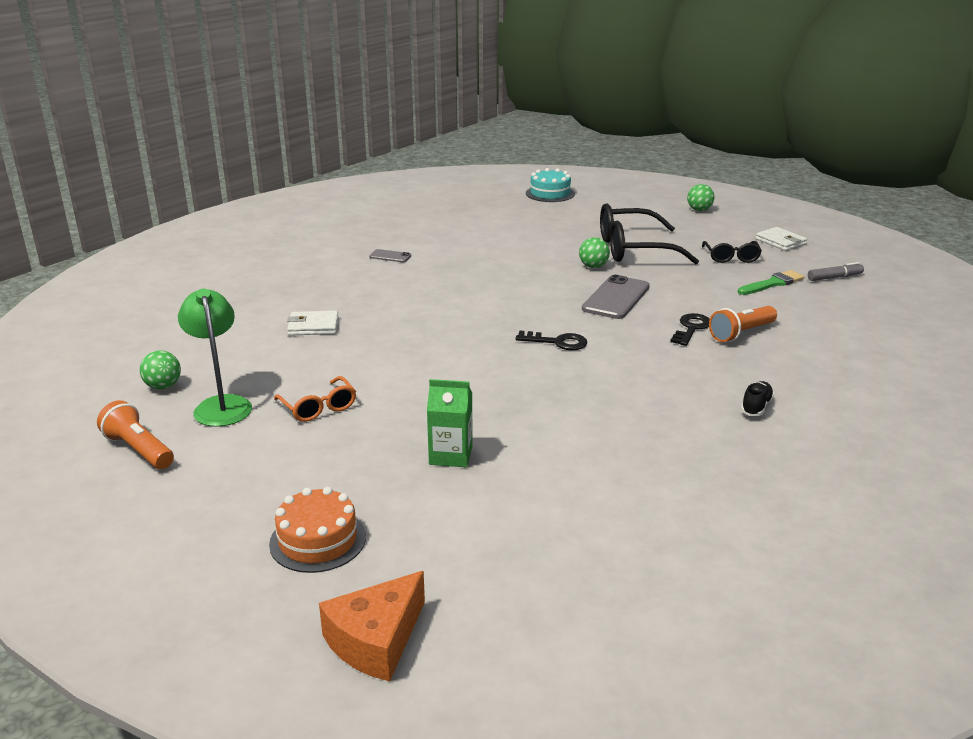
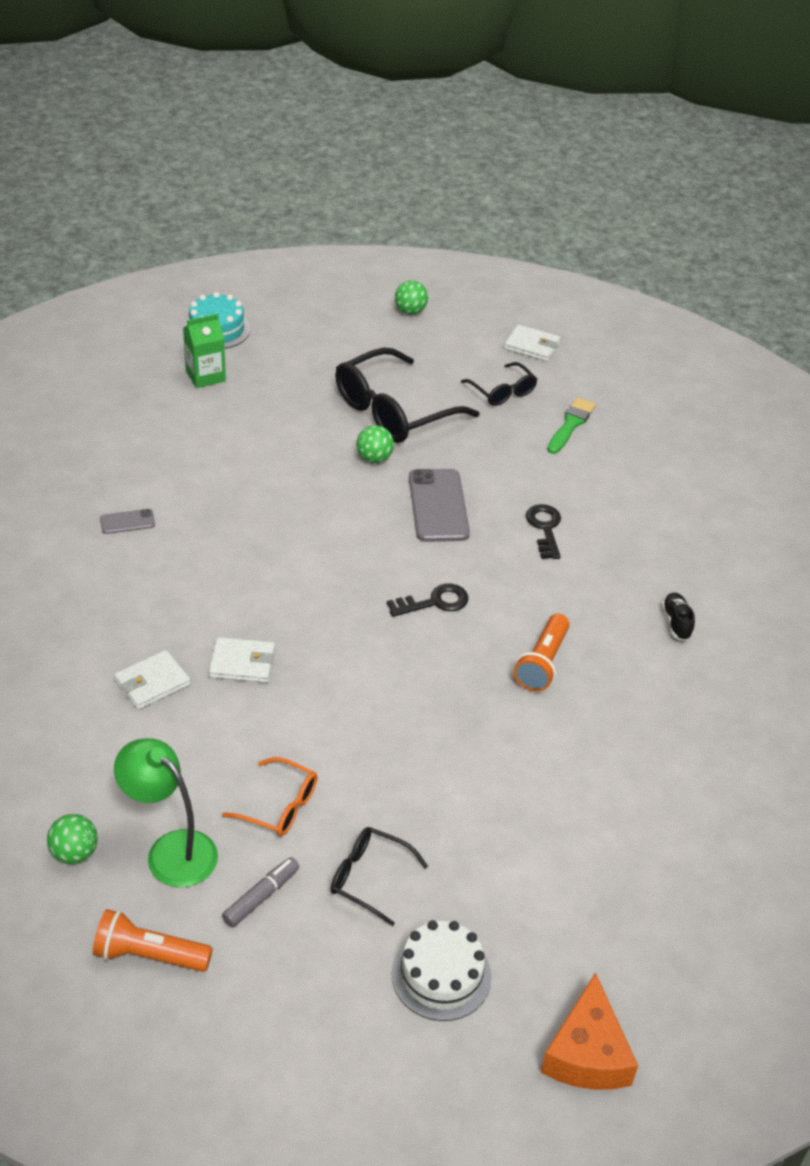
camera: 35 degrees left, 15 degrees up
(318, 540) = (441, 975): orange cake -> white cake
(333, 465) = (368, 878): none -> black glasses
(382, 334) = (242, 663): none -> white wallet
(451, 455) = (466, 811): green carton -> green carton (205, 376)
(741, 333) = (595, 518): orange flashlight -> orange flashlight (542, 663)
(834, 277) = (620, 393): grey marker -> grey marker (261, 897)

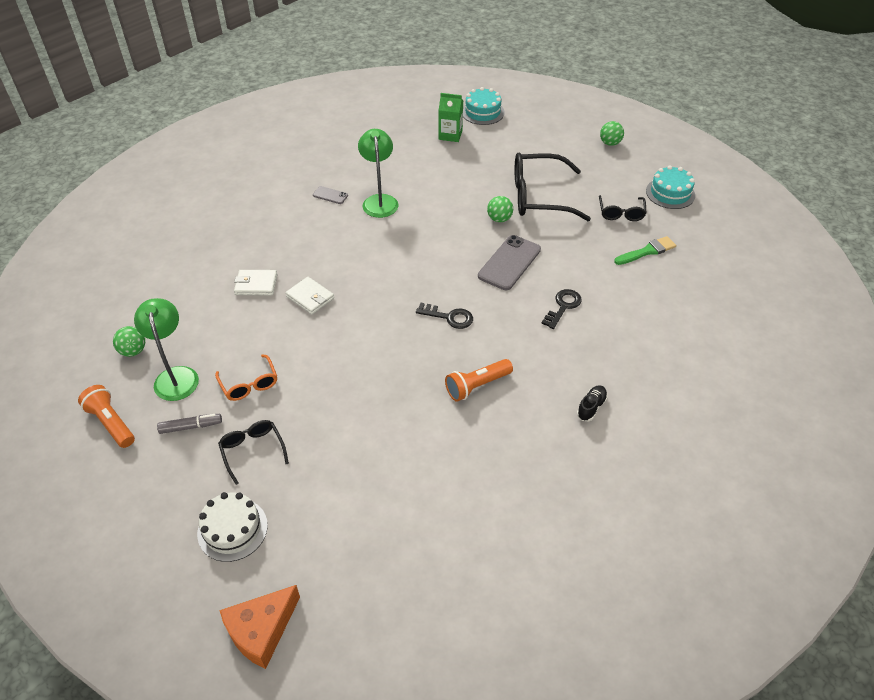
camera: 40 degrees right, 5 degrees up
(202, 500) = (379, 201): none -> green lamp
(532, 346) = (670, 193): white wallet -> turquoise cake

